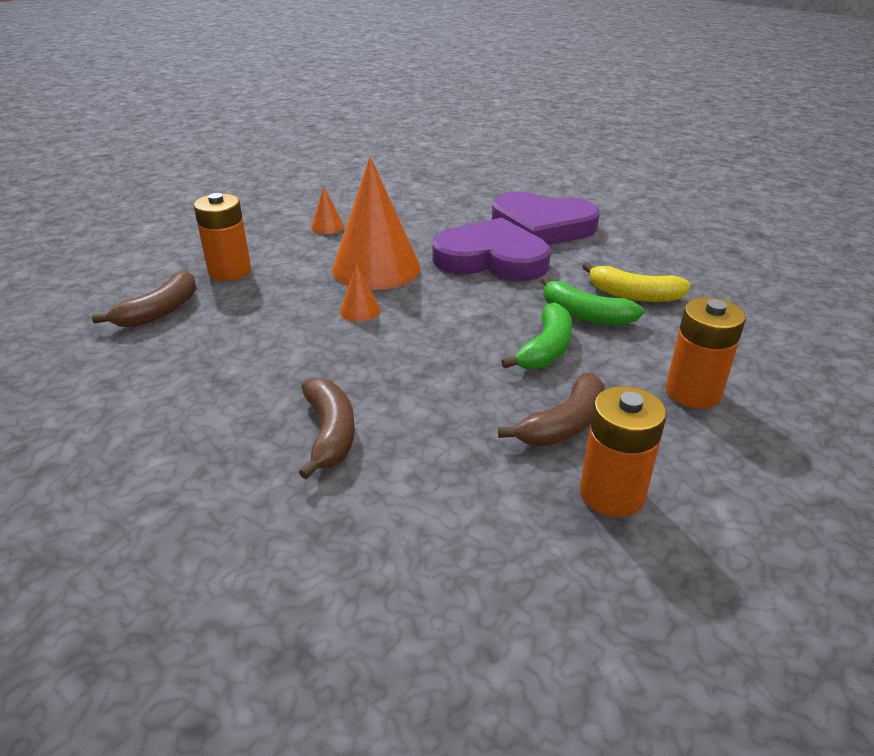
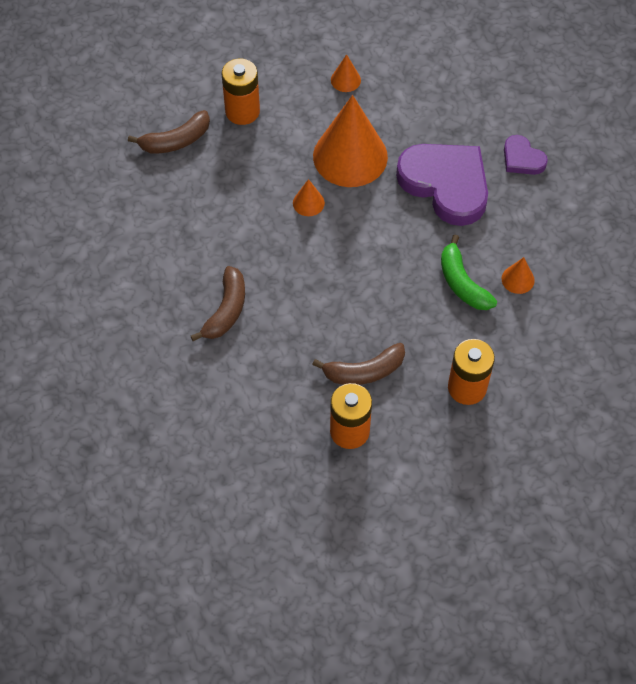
camera: 30 degrees right, 25 degrees up
(542, 226) = (522, 159): purple heart -> purple heart, size x0.49
(546, 349) = (406, 303): green banana -> none
(634, 295) = (518, 279): yellow banana -> orange cone

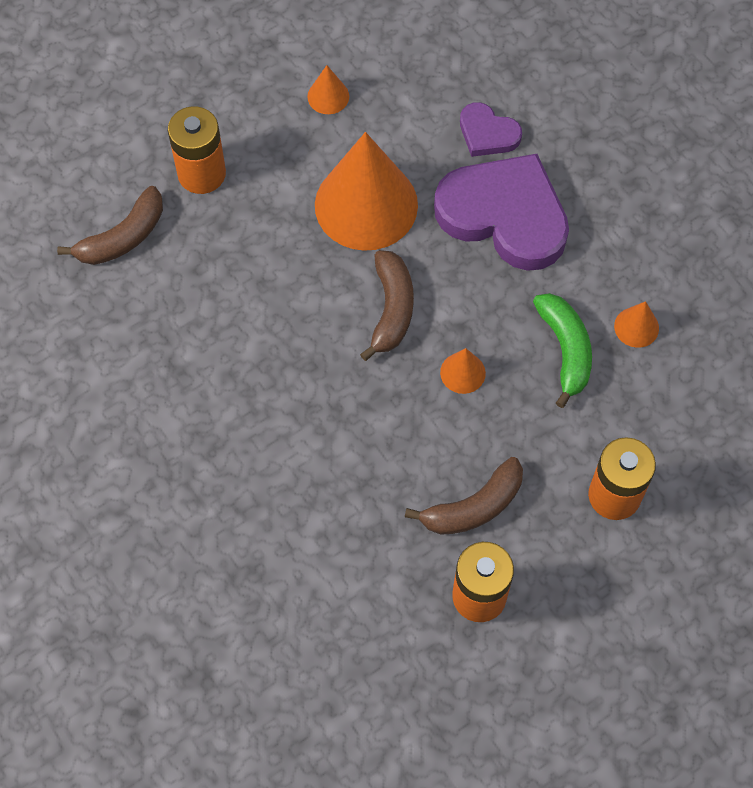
camera: 15 degrees left, 5 degrees up
(226, 310) = (264, 466): brown banana -> brown banana (392, 309)
(308, 203) = (330, 285): orange cone -> orange cone (462, 372)
(462, 283) = (566, 350): green banana -> green banana turned 150 degrees counterclockwise
(522, 159) = (593, 155): purple heart -> purple heart (487, 133)

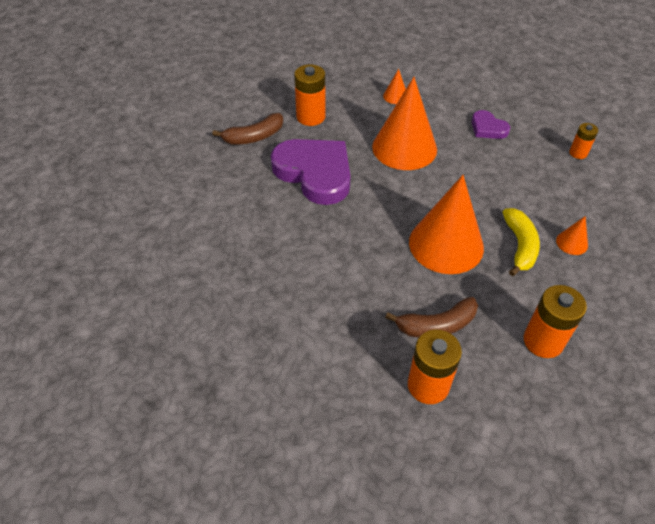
camera: 15 degrees right, 15 degrees down
(392, 309) = (407, 201): brown banana -> none
(462, 372) = (446, 244): orange cone -> orange cone, size x2.39
(504, 215) = (491, 168): purple heart -> purple heart (315, 173)
(566, 350) = (520, 246): green banana -> yellow banana
(630, 154) = (578, 153): none -> orange battery

